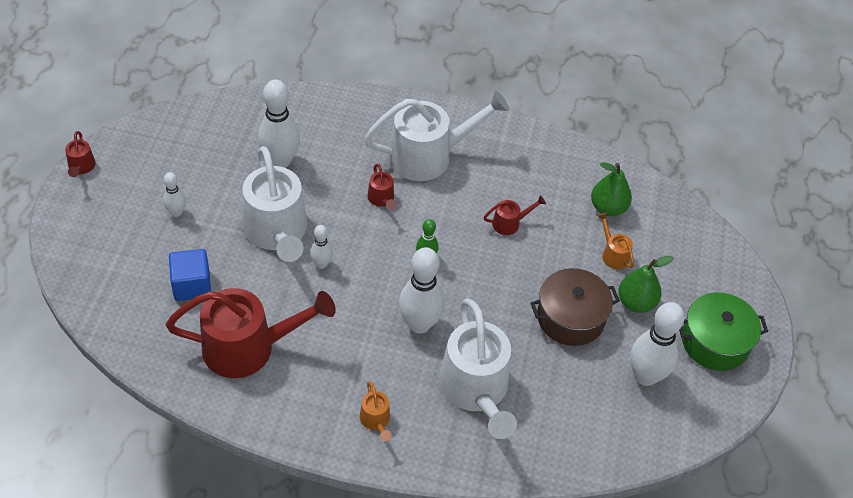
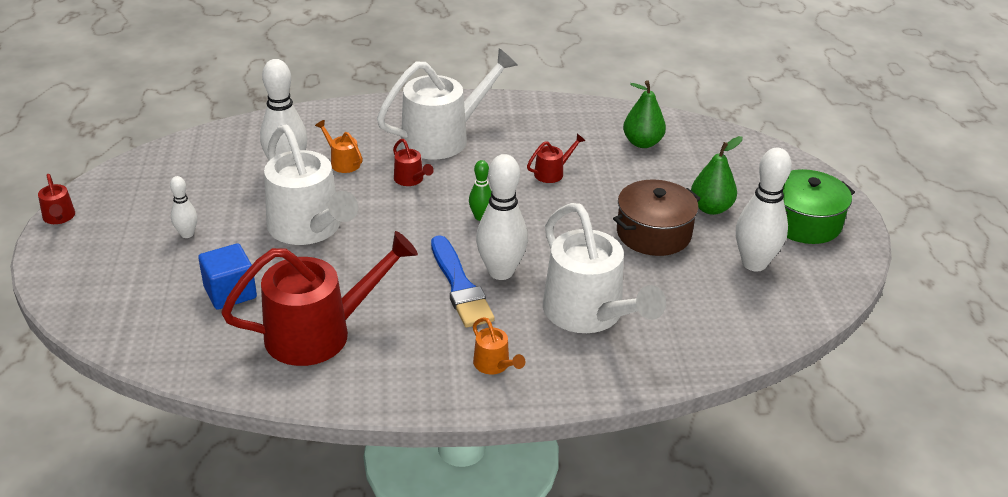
camera: 15 degrees left, 15 degrees down
(321, 264) = (370, 244): white bowling pin -> none
(379, 330) = (460, 286): none -> blue brush
(613, 254) = (667, 176): orange watering can -> orange watering can (342, 162)

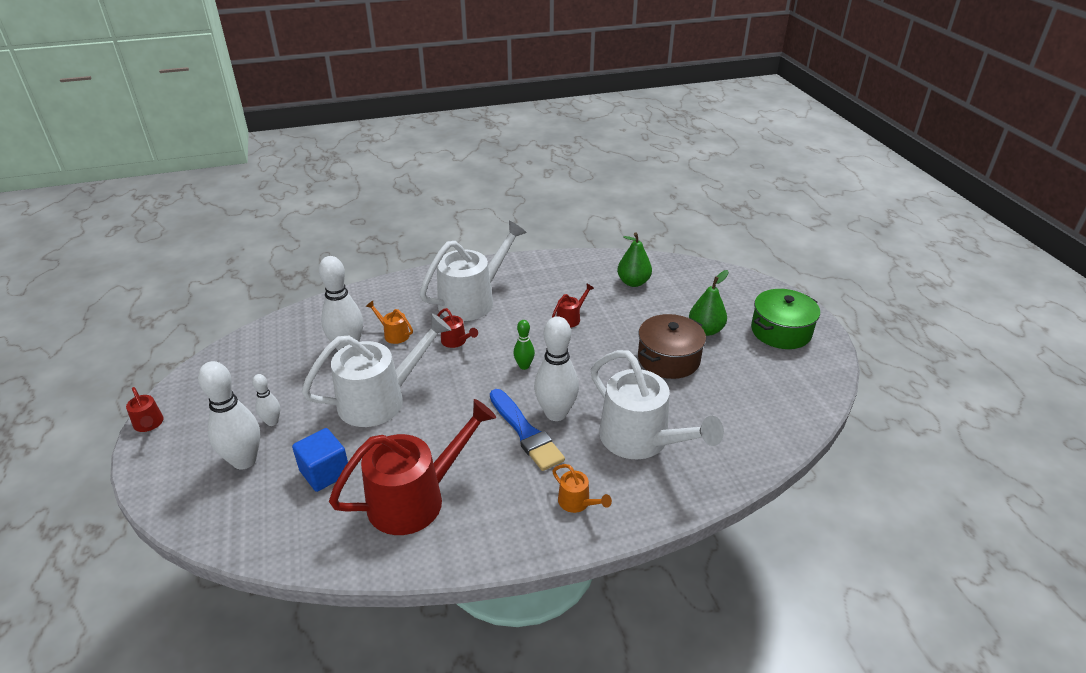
camera: 10 degrees left, 0 degrees up
(309, 229) = (381, 399): white watering can -> white watering can turned 75 degrees counterclockwise
(754, 263) = (756, 373): white bowling pin -> white bowling pin (244, 460)

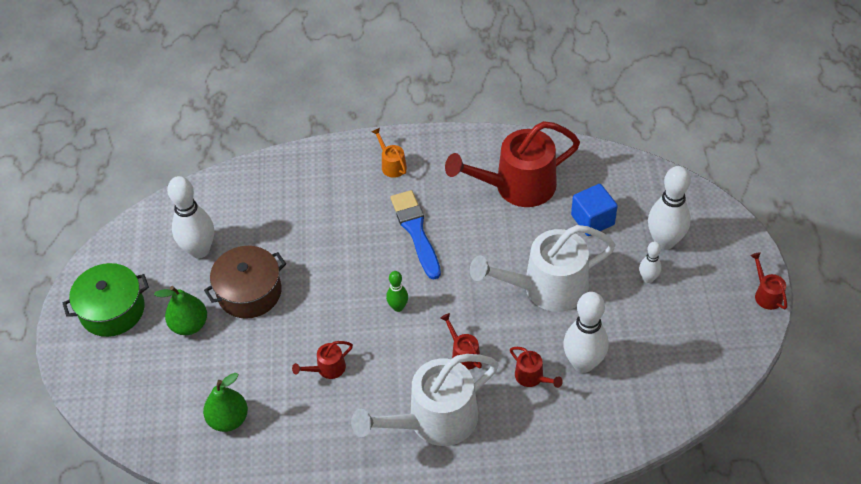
camera: 165 degrees left, 15 degrees up
(393, 334) = (532, 377): orange watering can -> red watering can
(556, 413) = (383, 246): white bowling pin -> white bowling pin (199, 250)
(642, 440) = (318, 208): white watering can -> none

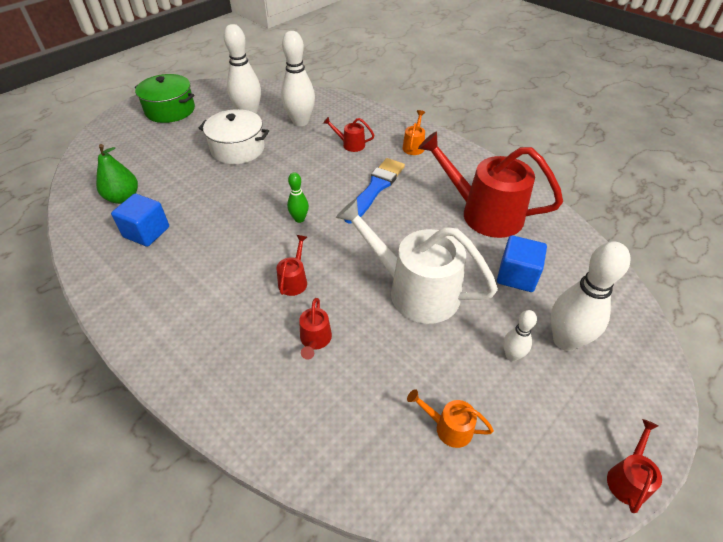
camera: 45 degrees right, 5 degrees down
(189, 325) = (187, 141): green pear -> none
(249, 292) = (238, 149): brown pot -> white pot
(300, 424) = (146, 232): none -> blue cube
(327, 369) = (208, 217): red watering can -> red watering can (350, 144)
(433, 421) = (211, 303): white watering can -> none
(583, 363) = (367, 368): white bowling pin -> white bowling pin (300, 122)
(663, 352) = (448, 427): none -> orange watering can

